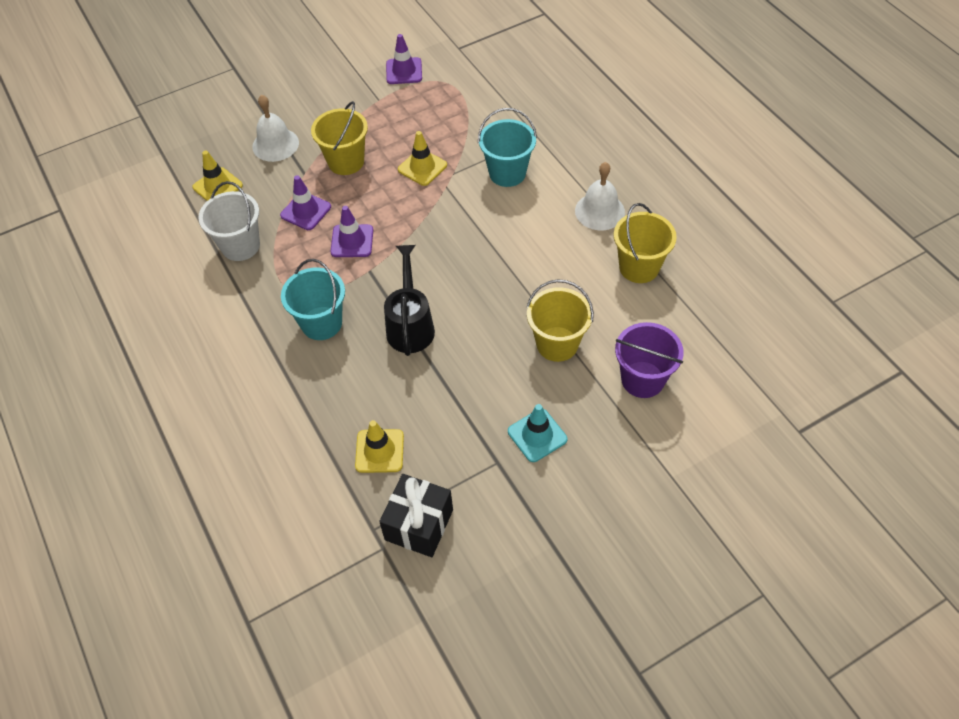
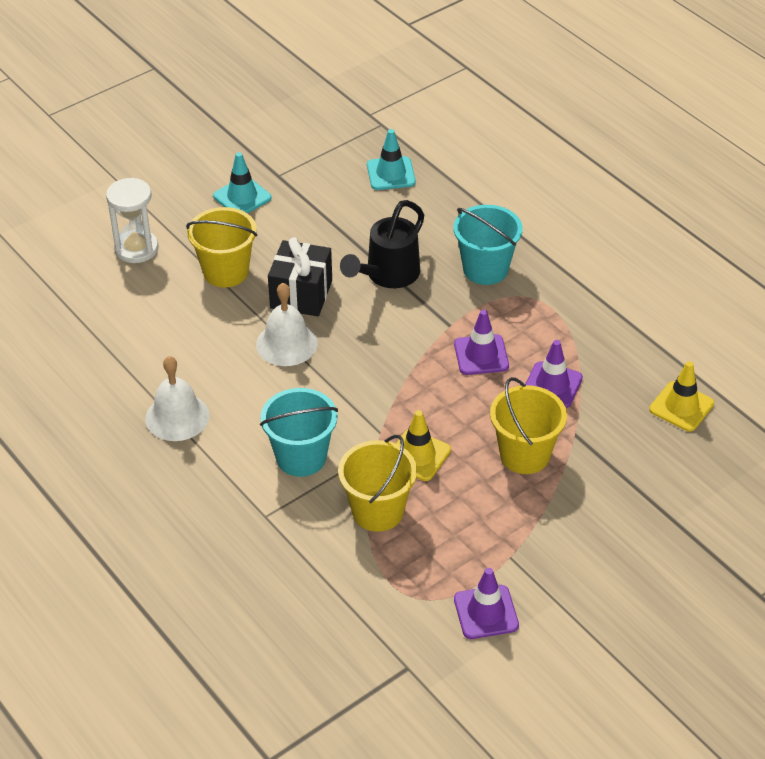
camera: 170 degrees right, 10 degrees down
(240, 246) = (614, 338): white bucket -> none
(275, 144) = (633, 471): white bell -> white bell (286, 344)
(379, 451) = (391, 174): yellow traffic cone -> turquoise traffic cone
(410, 325) = (387, 275): black watering can -> black watering can turned 45 degrees clockwise
(419, 525) = (342, 130): black gift -> black gift (301, 294)
(639, 267) = (132, 355): yellow bucket -> yellow bucket (378, 511)
(642, 379) = (136, 249): purple bucket -> white hourglass

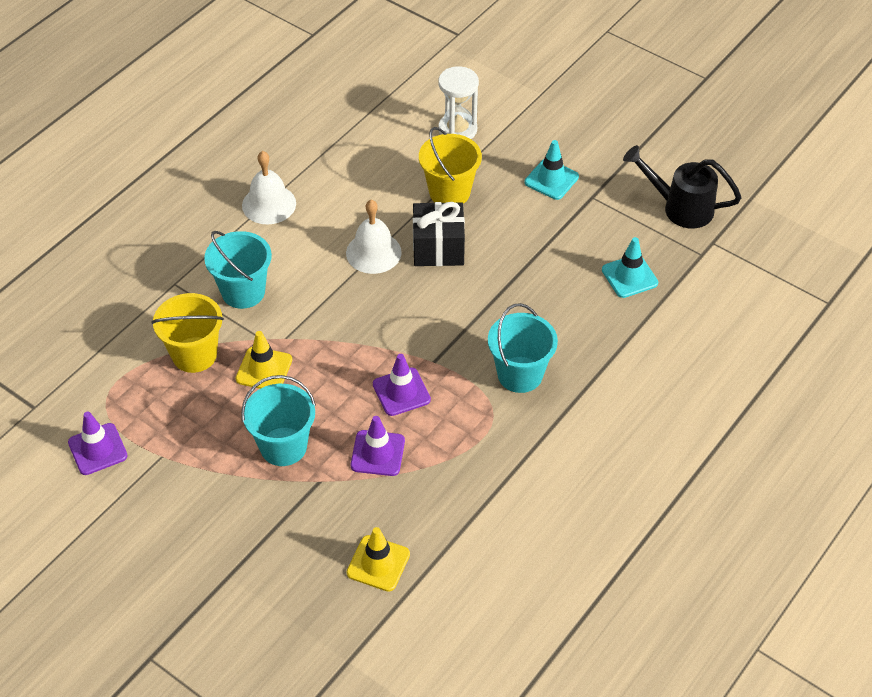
camera: 75 degrees right, 5 degrees up
(387, 275) = (484, 303): black watering can -> black watering can (680, 208)
(524, 455) = (283, 446): yellow bucket -> turquoise bucket

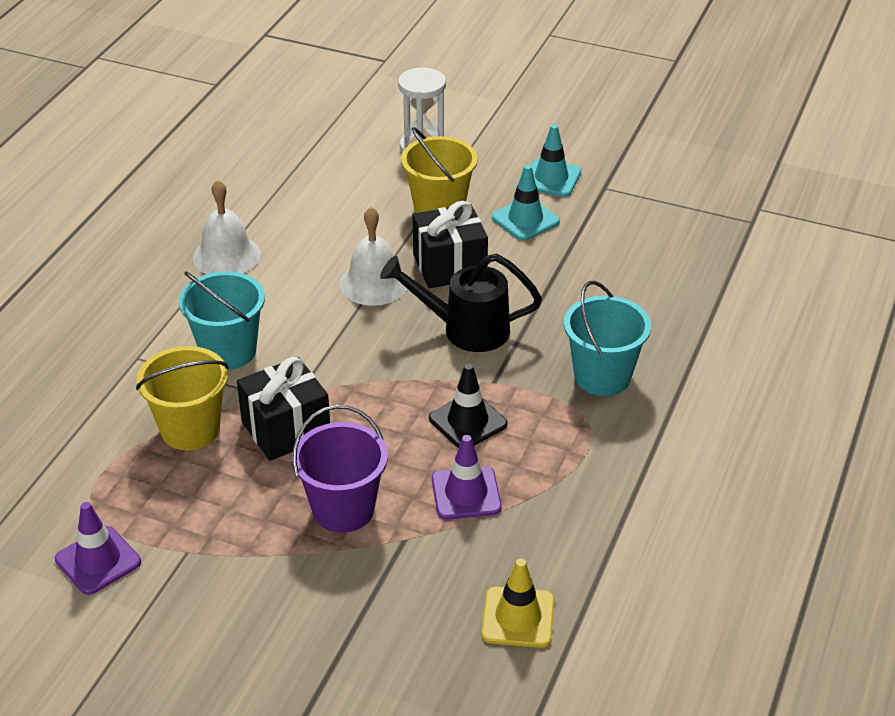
camera: 15 degrees left, 10 degrees down
(264, 369) = (286, 429): yellow traffic cone -> black gift
(283, 446) = (343, 509): turquoise bucket -> purple bucket
(401, 392) = (467, 421): purple traffic cone -> black traffic cone
(629, 276) = (683, 256): turquoise traffic cone -> turquoise traffic cone (525, 219)
(680, 208) = (707, 182): black watering can -> black watering can (465, 330)

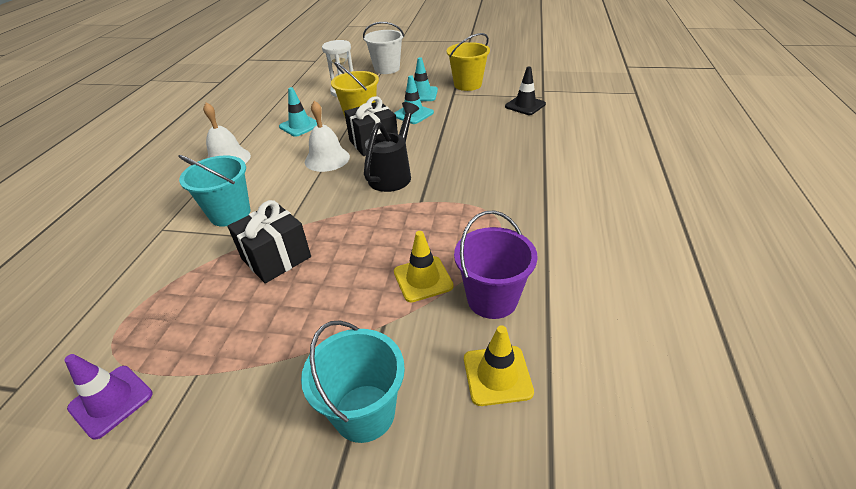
camera: 10 degrees left, 0 degrees up
(190, 429) = (201, 272): yellow bucket -> yellow bucket (467, 85)
(340, 210) = (300, 126): none -> turquoise traffic cone
(343, 509) = (329, 310): purple bucket -> purple bucket (492, 299)
(465, 330) = (393, 174): black watering can -> black watering can turned 120 degrees clockwise
(466, 493) = (423, 279): purple traffic cone -> yellow traffic cone
(467, 421) = (410, 229): black traffic cone -> black traffic cone (525, 105)
(507, 106) = (387, 69): none -> white bucket
(602, 376) = (492, 186): turquoise bucket -> turquoise bucket (364, 412)

